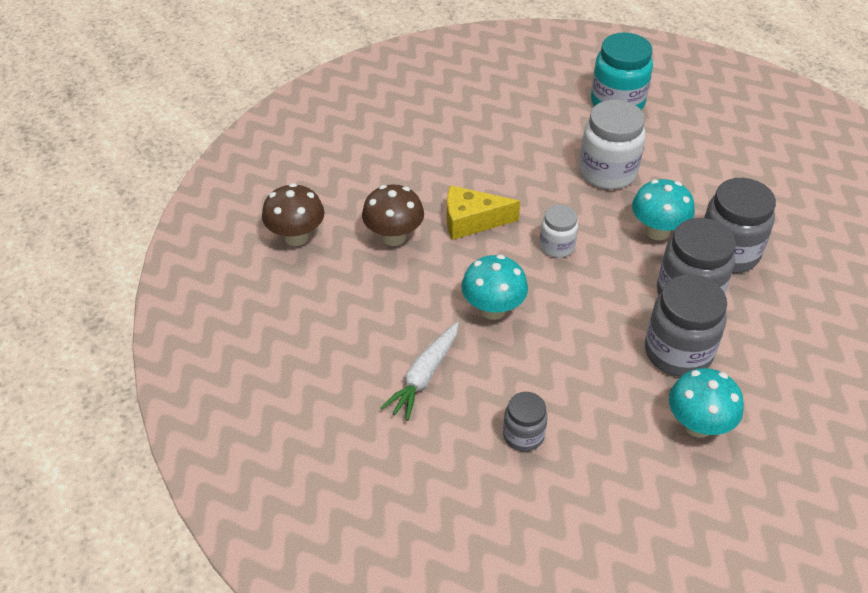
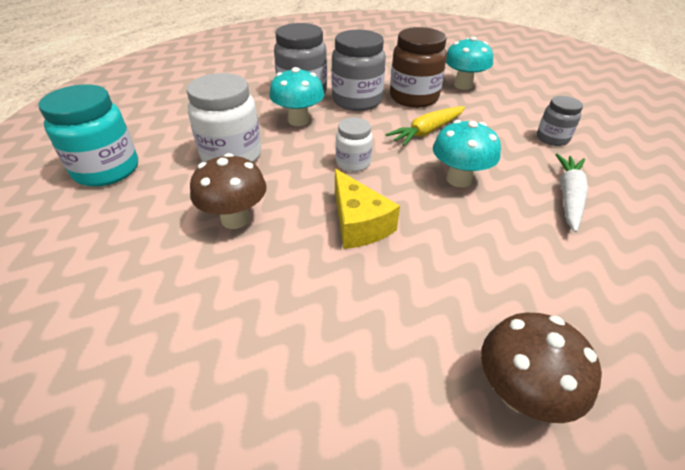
camera: 115 degrees left, 5 degrees down
(394, 237) = (430, 279): brown mushroom -> brown mushroom (235, 219)
(424, 376) = (568, 197): white carrot -> white carrot turned 75 degrees counterclockwise
(589, 326) = (427, 131): none -> yellow carrot
(678, 352) = (414, 98): grey jar -> brown jar

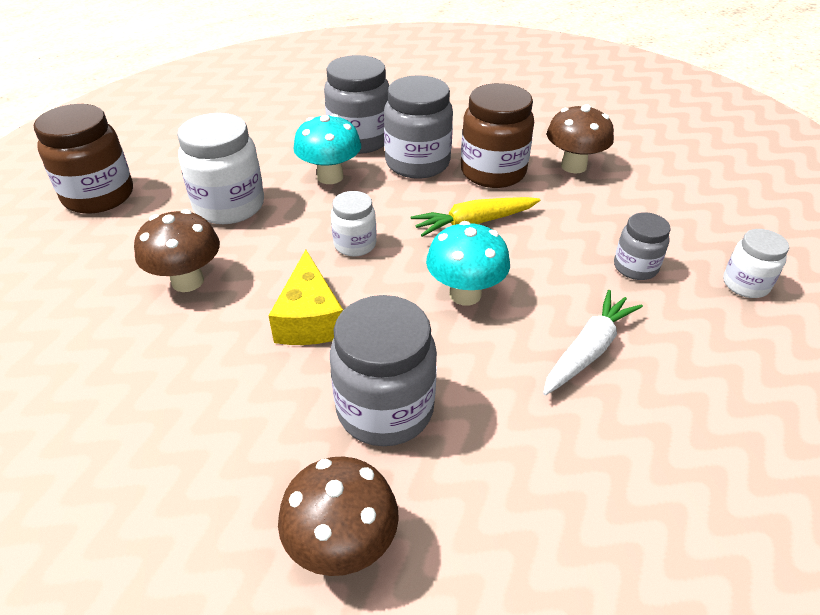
camera: 20 degrees right, 0 degrees up
(107, 170) = (99, 196): turquoise jar -> brown jar
(463, 85) = (573, 166): turquoise mushroom -> brown mushroom
(467, 275) = (385, 409): none -> grey jar
(623, 135) = (745, 284): none -> white jar

